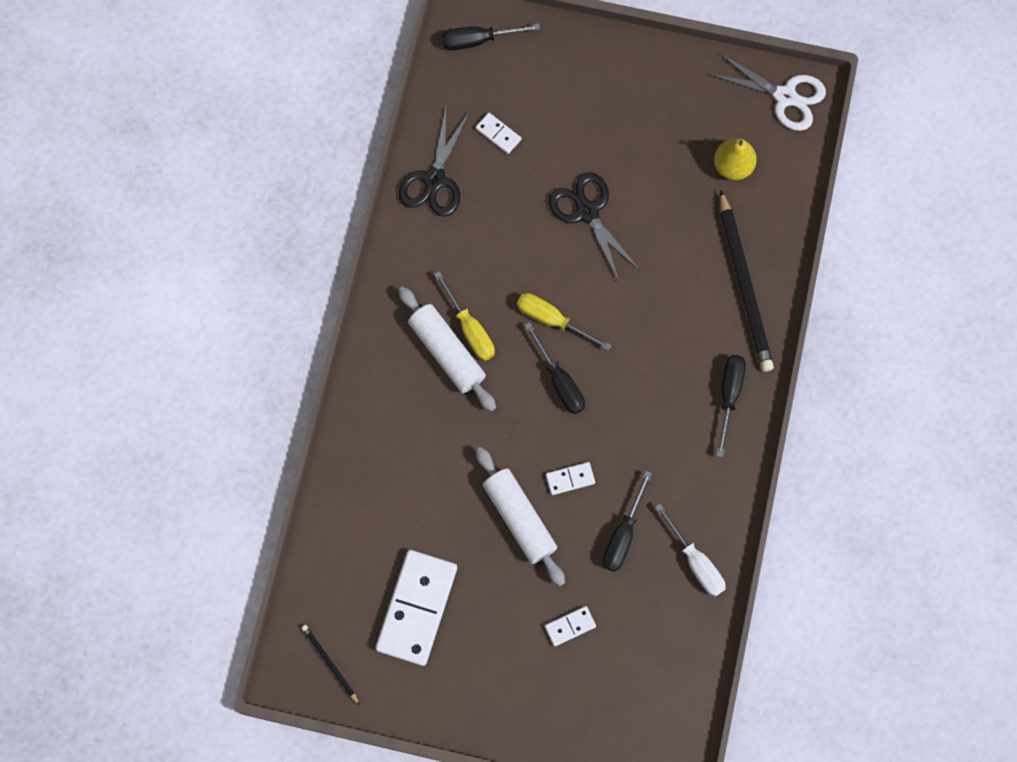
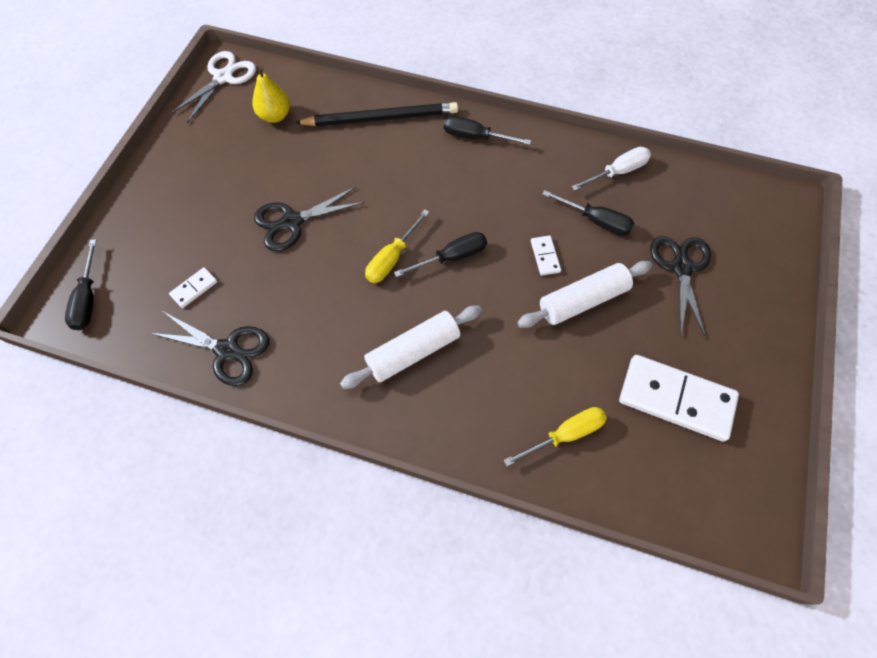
camera: 85 degrees left, 10 degrees down
(330, 663) = (743, 492): black pencil -> none
(470, 329) = (391, 329): yellow screwdriver -> yellow screwdriver (565, 434)
(570, 626) = (681, 267): white domino -> black scissors

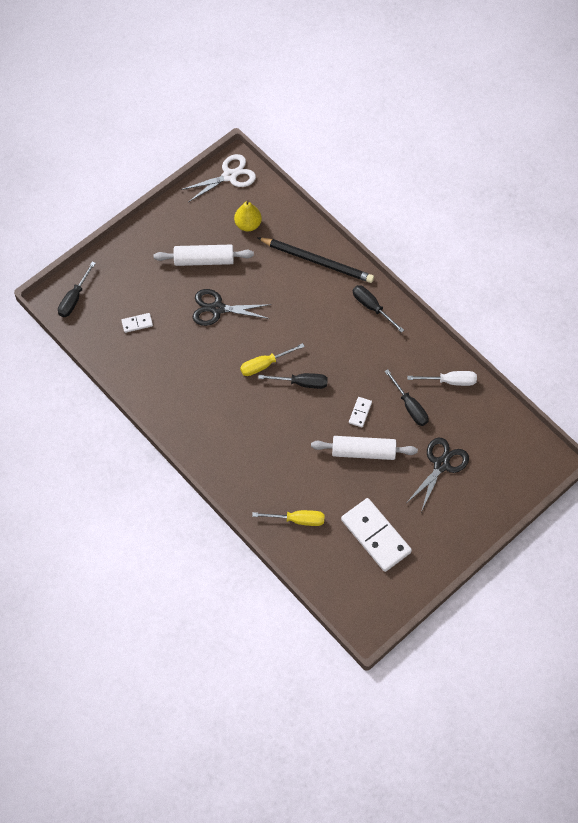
camera: 30 degrees right, 0 degrees up
(227, 350) = (137, 372): black scissors -> none
(413, 352) = (242, 428): white rolling pin -> white rolling pin (204, 260)

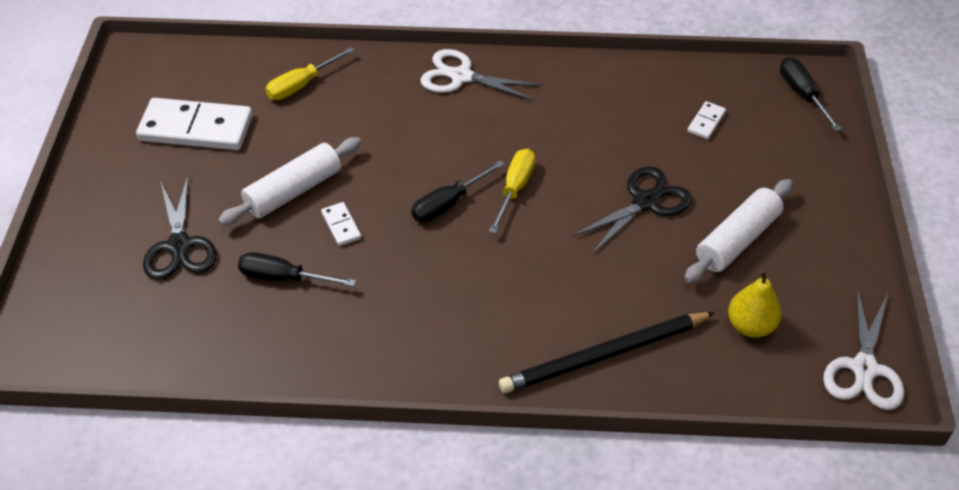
camera: 135 degrees right, 15 degrees down
(214, 453) = (461, 76): none -> white scissors
(372, 307) = (462, 356): black screwdriver -> none
(450, 381) = (257, 348): white screwdriver -> none

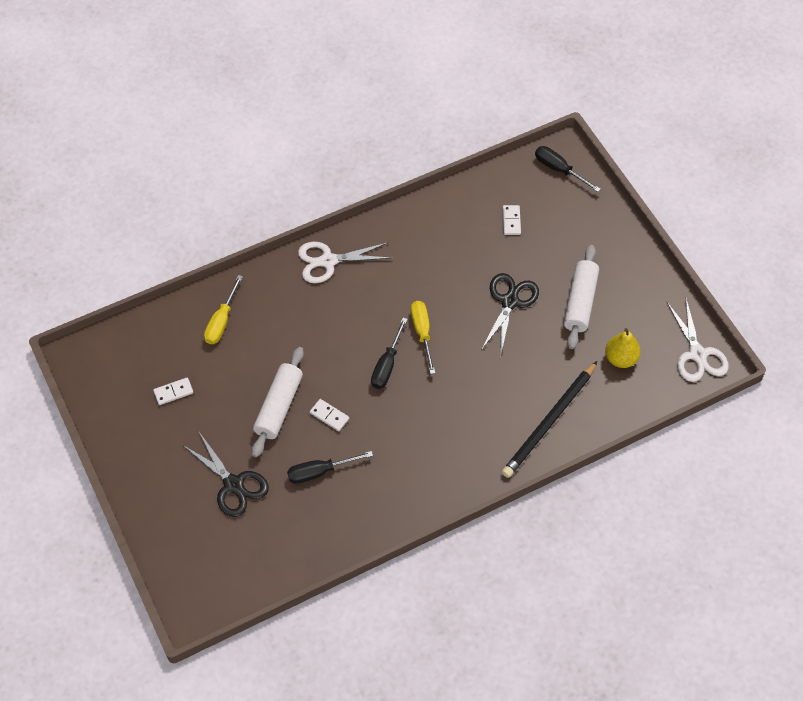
camera: 30 degrees left, 10 degrees up
(196, 128) = (173, 392): white domino -> white domino, size x0.44

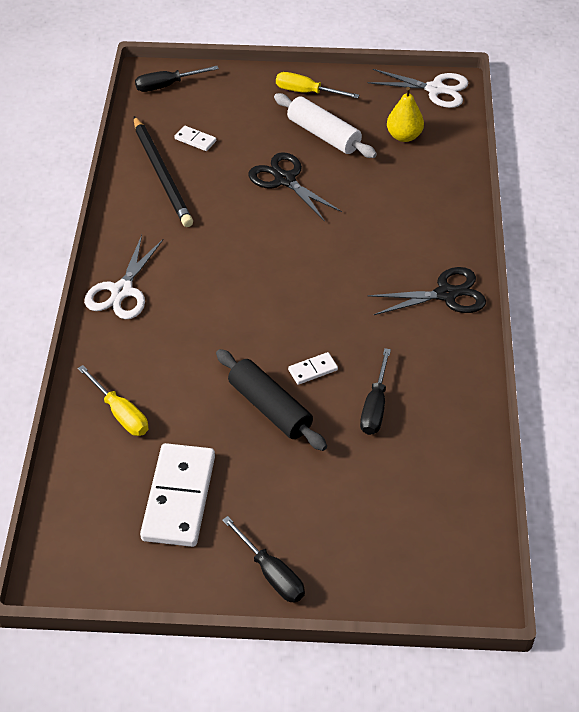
camera: 60 degrees left, 10 degrees down
(173, 392) = (178, 497): white domino -> white domino, size x2.27
(233, 485) = (340, 490): black scissors -> black scissors (446, 294)
(279, 406) = (270, 408): white rolling pin -> black rolling pin
(387, 365) = (286, 298): black screwdriver -> black screwdriver (271, 573)
(422, 333) = (269, 256): yellow screwdriver -> yellow screwdriver (306, 92)
(549, 422) = (437, 210): black pencil -> black pencil (162, 174)

